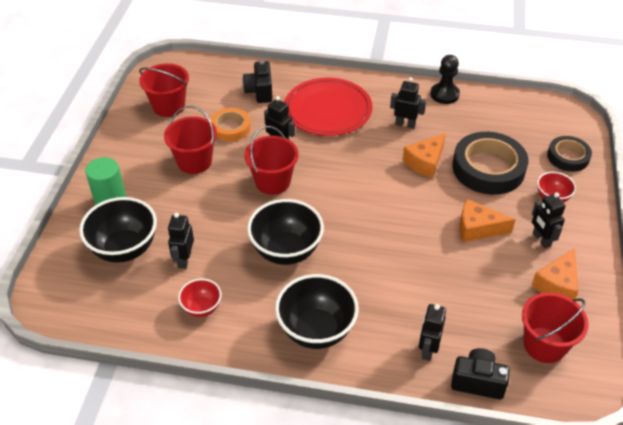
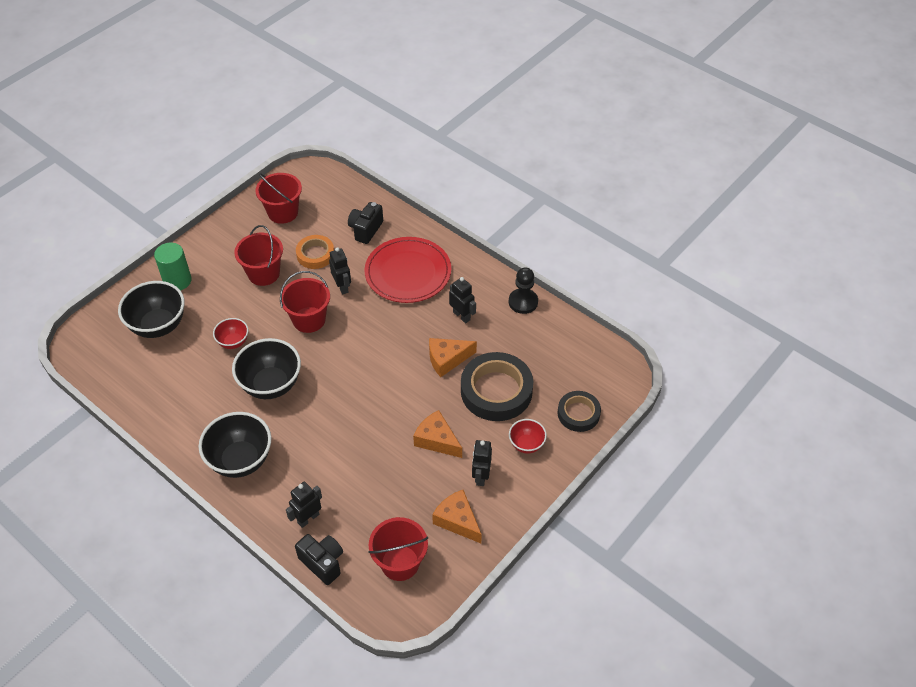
camera: 30 degrees right, 5 degrees up
(184, 260) = (193, 355): black robot -> none
(202, 308) = (175, 400): red bowl -> red bowl (233, 342)
(557, 284) = (457, 520): orange cheese -> orange cheese turned 75 degrees clockwise

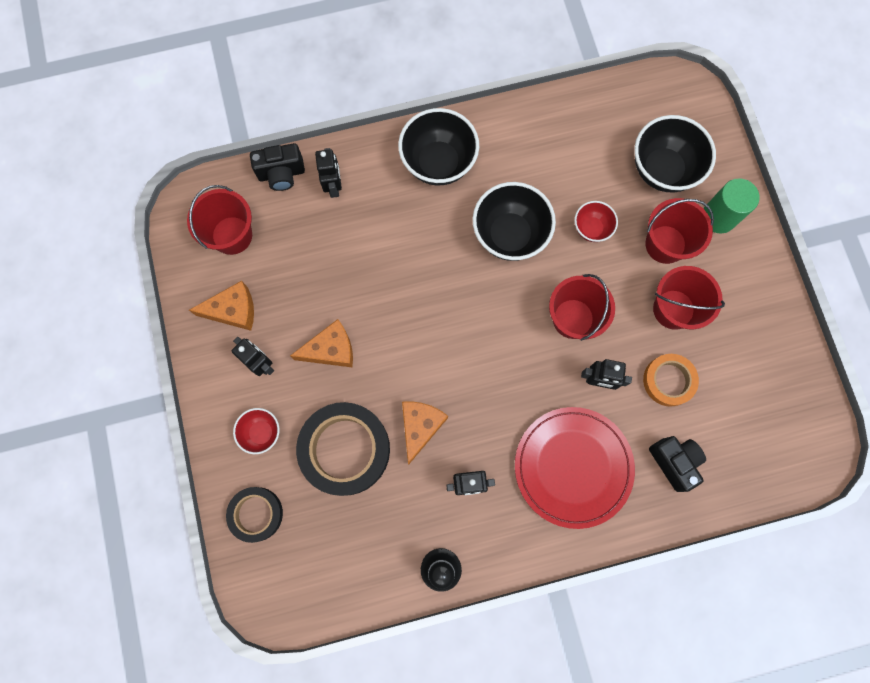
camera: 125 degrees right, 25 degrees up
(283, 212) = (764, 383): red bucket -> red bucket (665, 244)

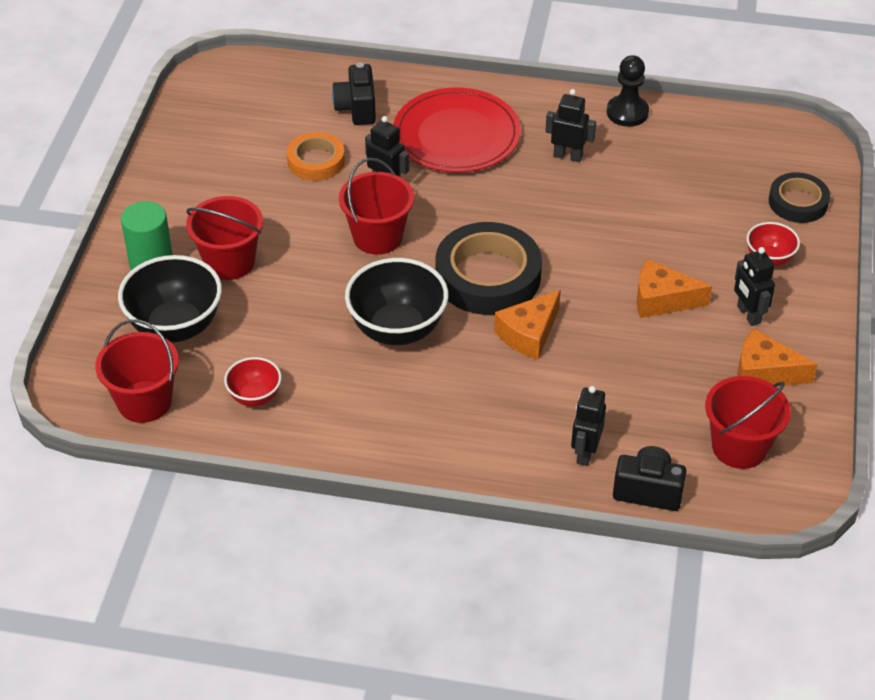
camera: 155 degrees left, 30 degrees down
(345, 449) = (683, 218): black tape -> black tape (488, 276)
(420, 427) = (594, 209): orange cheese -> orange cheese (529, 334)
(438, 163) = (438, 429): black bowl -> none
(591, 229) = (300, 303): red bowl -> red bowl (255, 397)
(673, 309) = (266, 209): red bucket -> red bucket (144, 402)

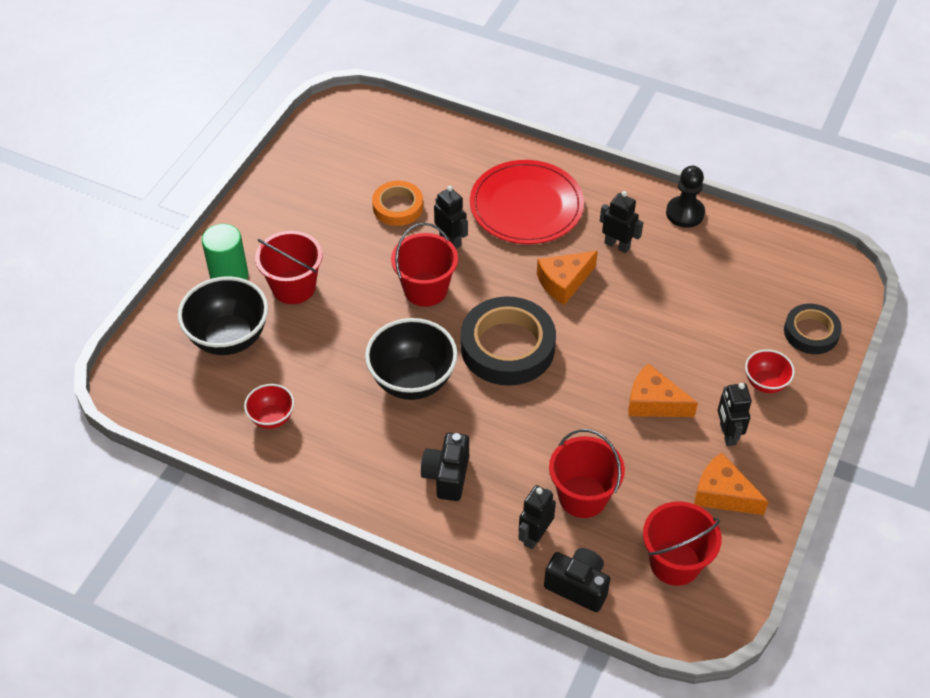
camera: 15 degrees right, 5 degrees up
(144, 402) = (180, 402): red bucket -> red bucket (582, 496)
(356, 108) = (449, 164): black camera -> black camera (447, 476)
(529, 334) = (524, 410): orange cheese -> orange cheese (563, 282)

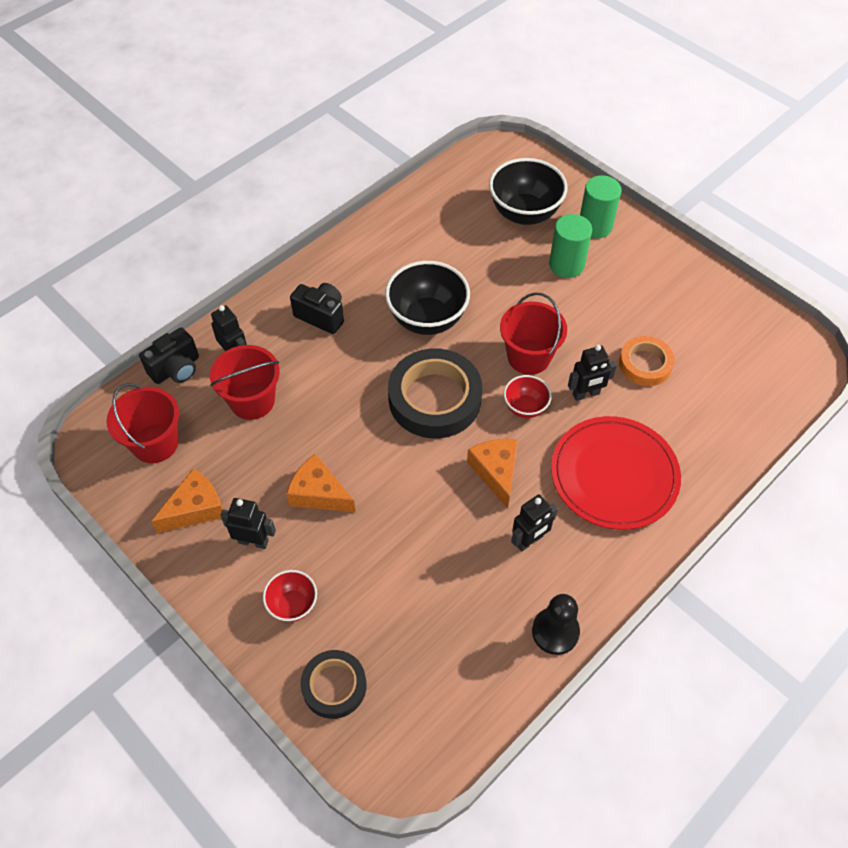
camera: 110 degrees right, 5 degrees up
(272, 418) = (431, 223): red bowl -> red bowl (525, 407)
(293, 287) = (566, 265): red bucket -> green cylinder
(653, 402) = (318, 493): orange cheese -> orange cheese turned 105 degrees counterclockwise

